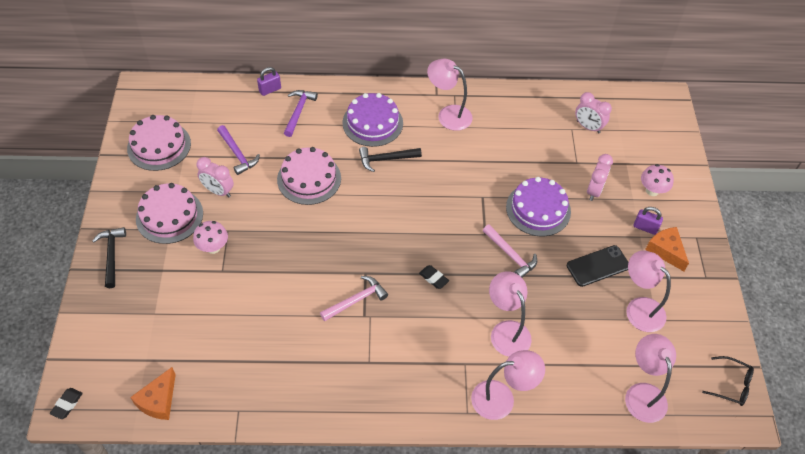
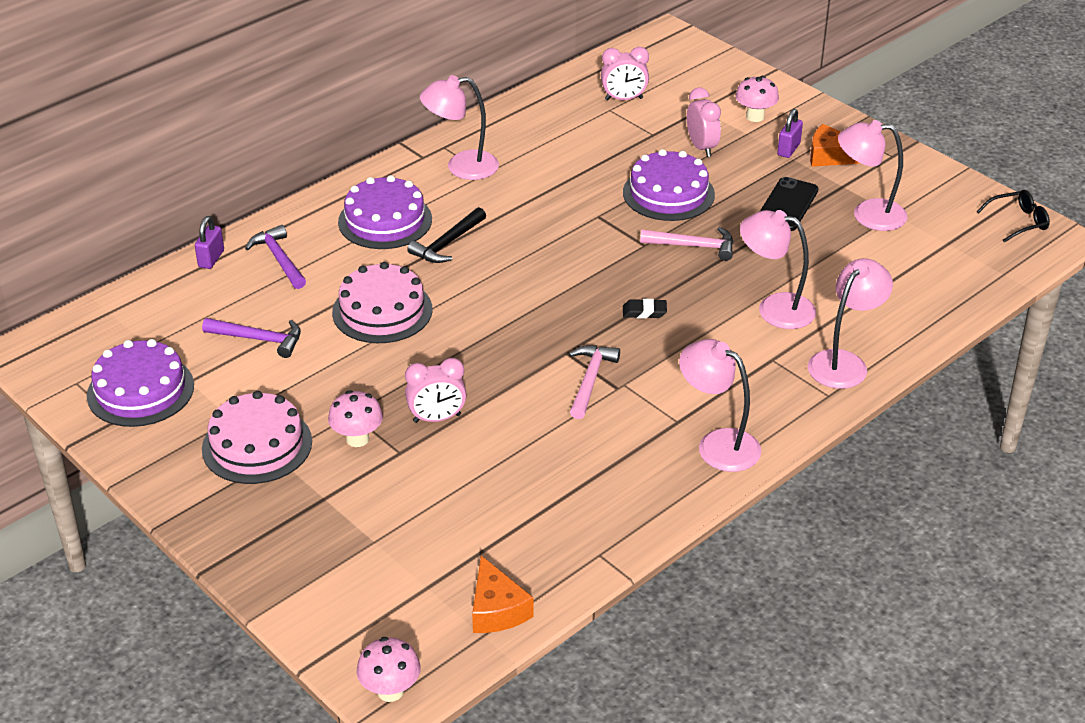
camera: 40 degrees left, 15 degrees down
(67, 404) = (390, 691): black eraser -> pink mushroom
(111, 255) = (236, 526): black hammer -> none
(159, 146) = (140, 390): pink cake -> purple cake
(218, 191) = (286, 386): pink clock -> pink clock (437, 418)
(643, 393) = (957, 276): pink lamp -> pink lamp (717, 444)
(645, 228) = (788, 149): purple padlock -> purple padlock turned 45 degrees counterclockwise

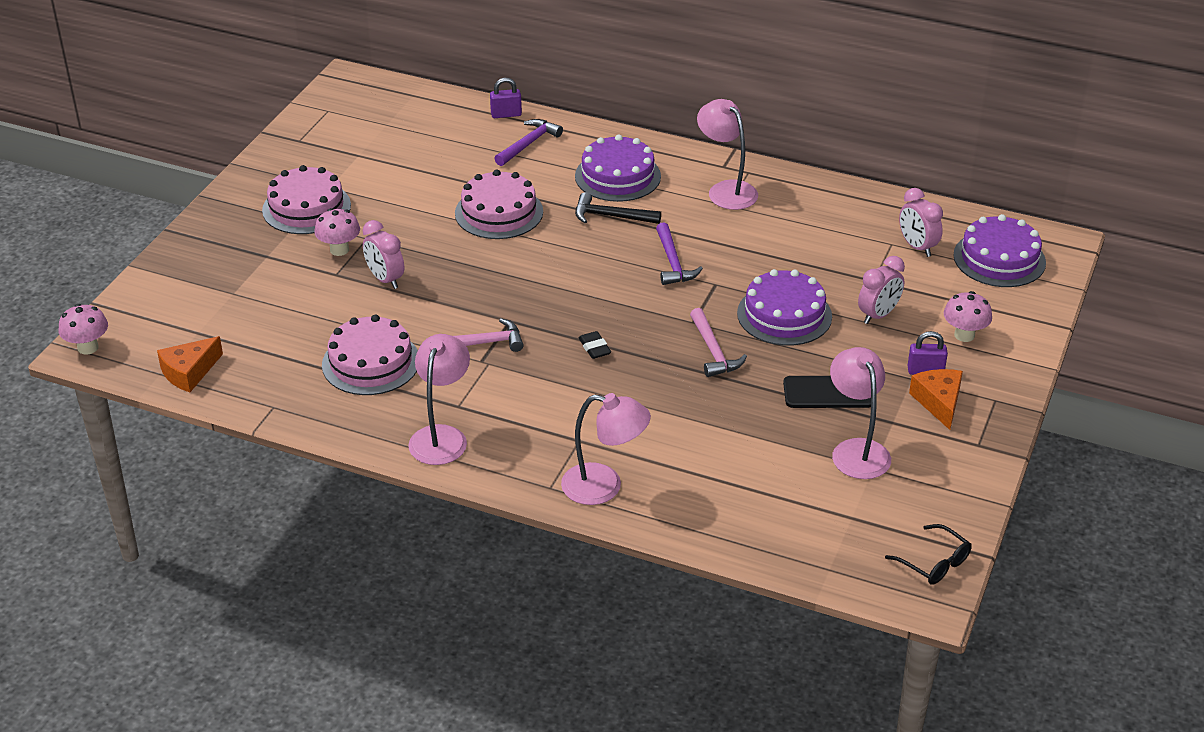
camera: 65 degrees right, 0 degrees up
(140, 390) = (335, 139): purple cake -> purple cake (999, 259)
(259, 339) = (425, 168): purple hammer -> purple hammer (673, 262)
(571, 464) = (371, 362): none -> pink cake
(774, 308) = (655, 424): pink lamp -> none

